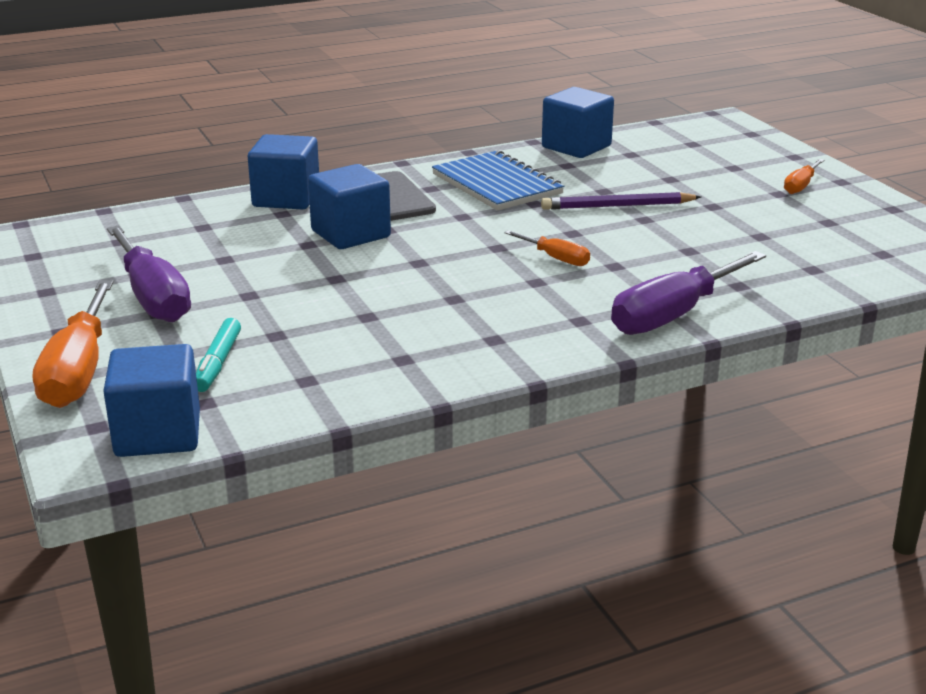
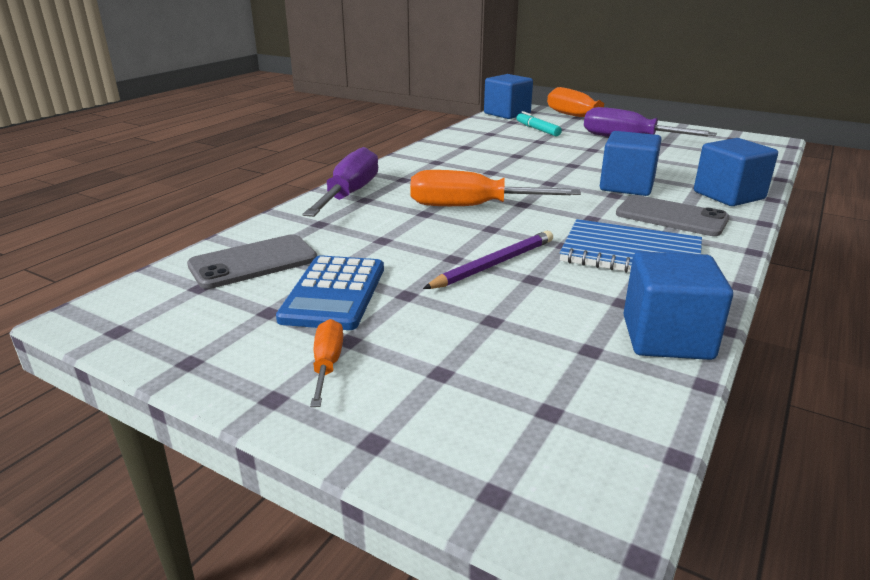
camera: 145 degrees right, 0 degrees up
(556, 258) = (471, 207): orange screwdriver -> orange screwdriver, size x1.99
(769, 220) = (334, 293): none -> blue calculator
(828, 262) = (253, 262): none -> grey phone

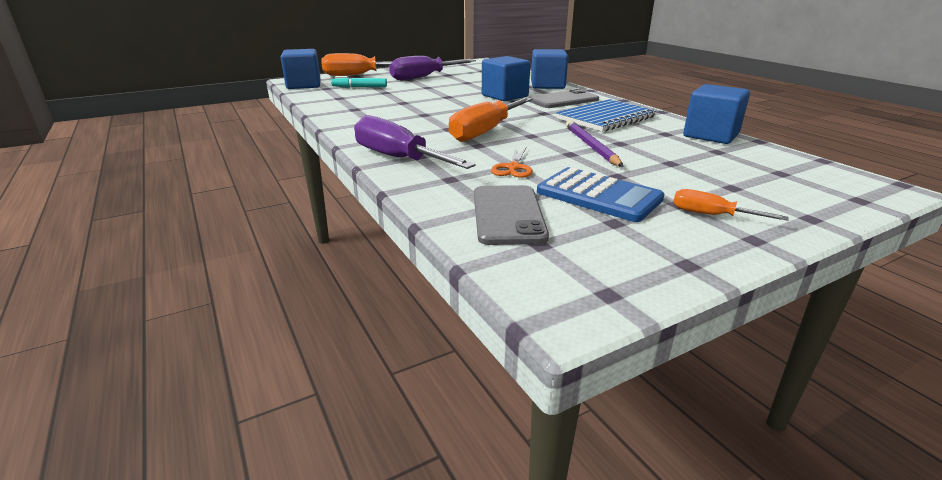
camera: 60 degrees left, 0 degrees up
(374, 241) = (513, 168): none -> orange scissors

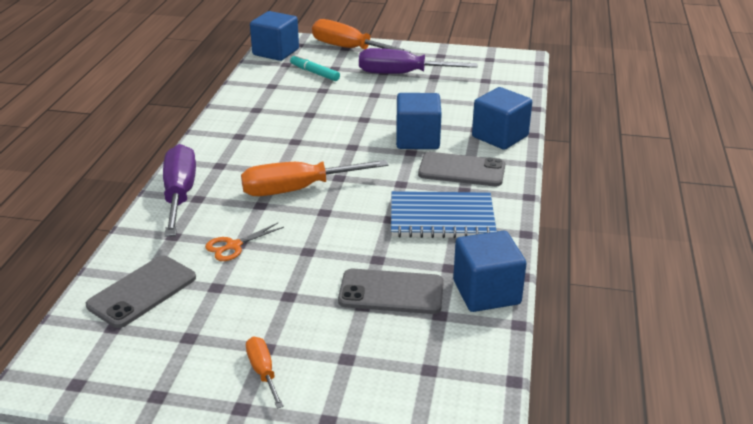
camera: 40 degrees right, 5 degrees up
(591, 146) = (342, 251): purple pencil -> none
(598, 195) = (231, 308): blue calculator -> none
(668, 152) = (391, 292): none -> grey phone

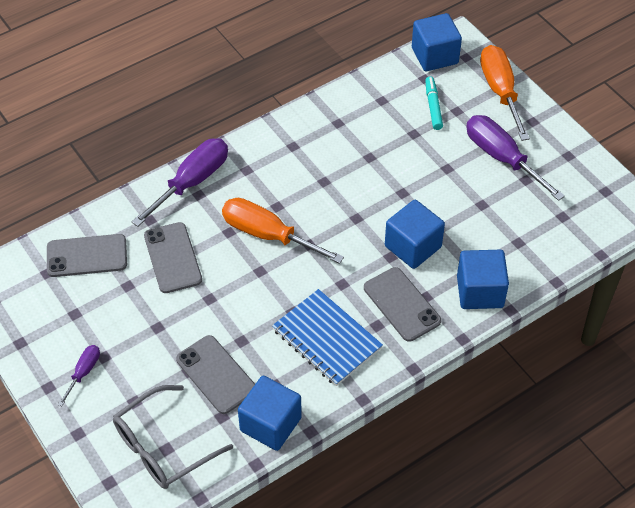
camera: 45 degrees right, 20 degrees up
(233, 246) = (173, 258): orange scissors -> grey phone
(263, 372) = (84, 372): orange screwdriver -> purple screwdriver
(424, 370) = (163, 447): none -> grey glasses

